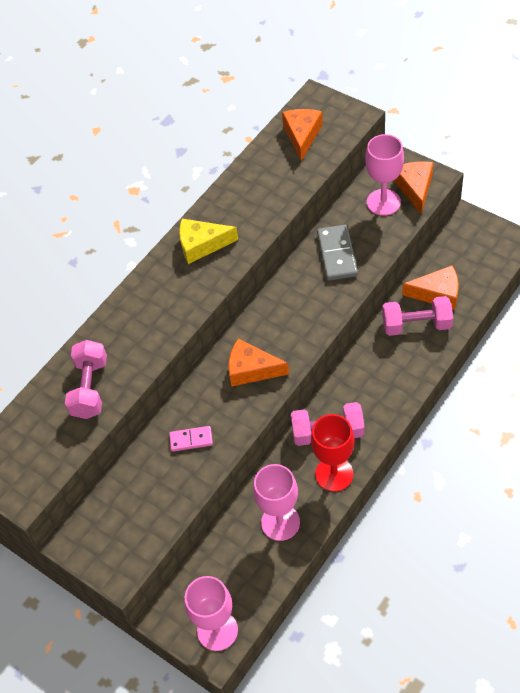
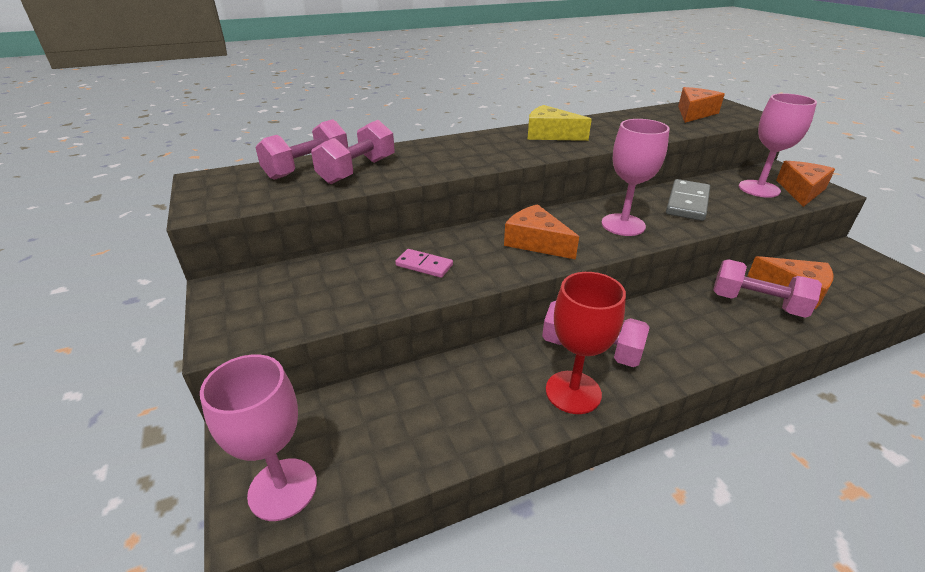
camera: 25 degrees right, 20 degrees down
(47, 407) = (307, 168): none -> pink dumbbell
(280, 522) = (468, 408): pink goblet -> pink goblet (623, 225)

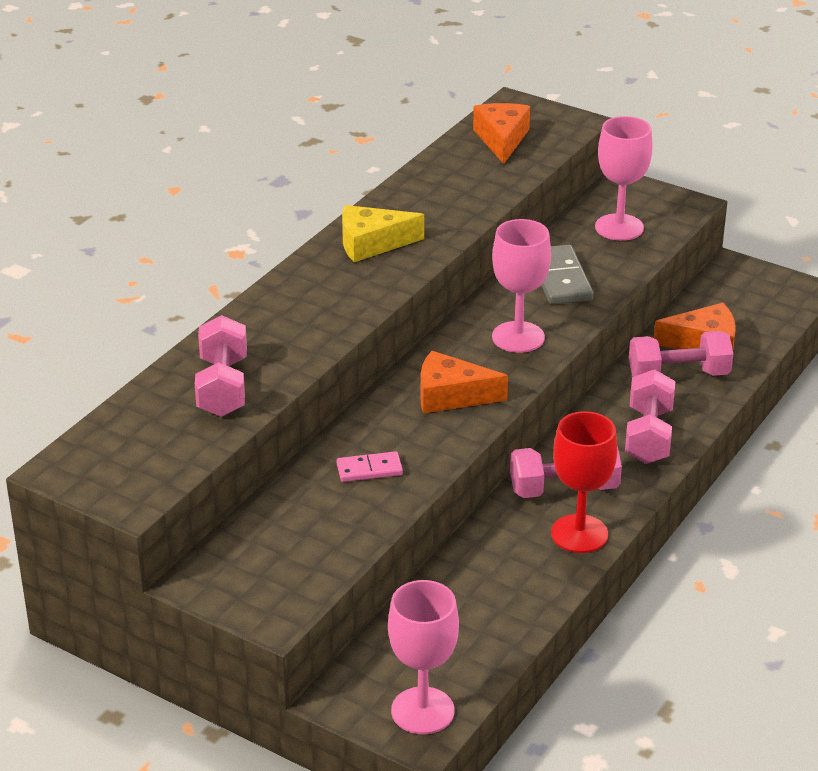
camera: 35 degrees left, 0 degrees up
(307, 168) = (159, 406): pink dumbbell -> pink dumbbell (648, 436)
(801, 190) = (661, 214): orange cheese -> none

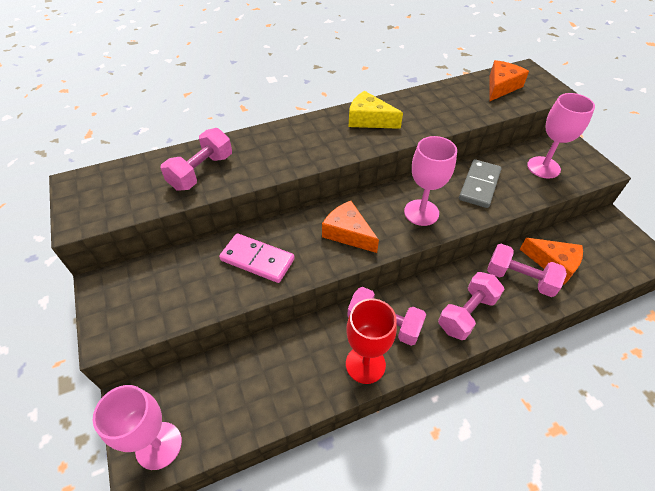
camera: 35 degrees right, 15 degrees up
(369, 469) = (257, 260): pink domino -> pink domino, size x1.65

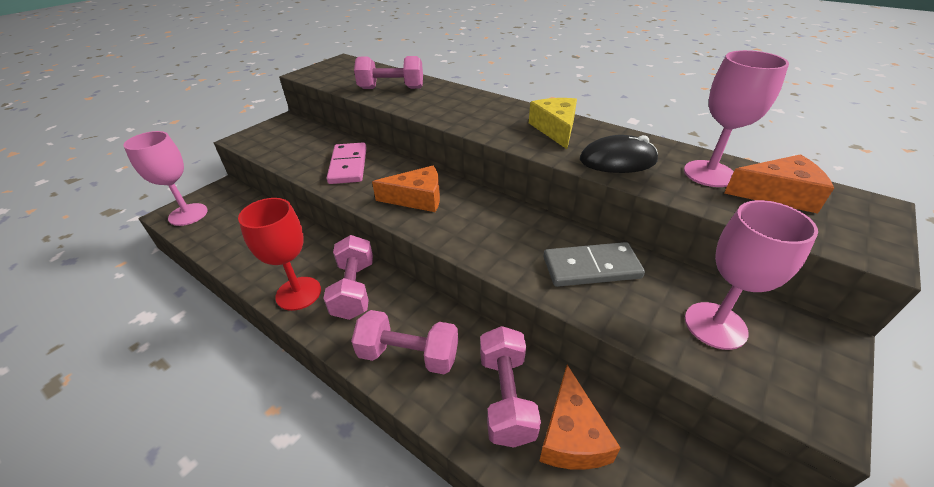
camera: 60 degrees right, 10 degrees down
(348, 233) = (417, 198): orange cheese -> orange cheese turned 75 degrees clockwise
(421, 212) = (491, 235): pink goblet -> pink goblet (709, 173)
(430, 116) = (617, 160): none -> black mouse

